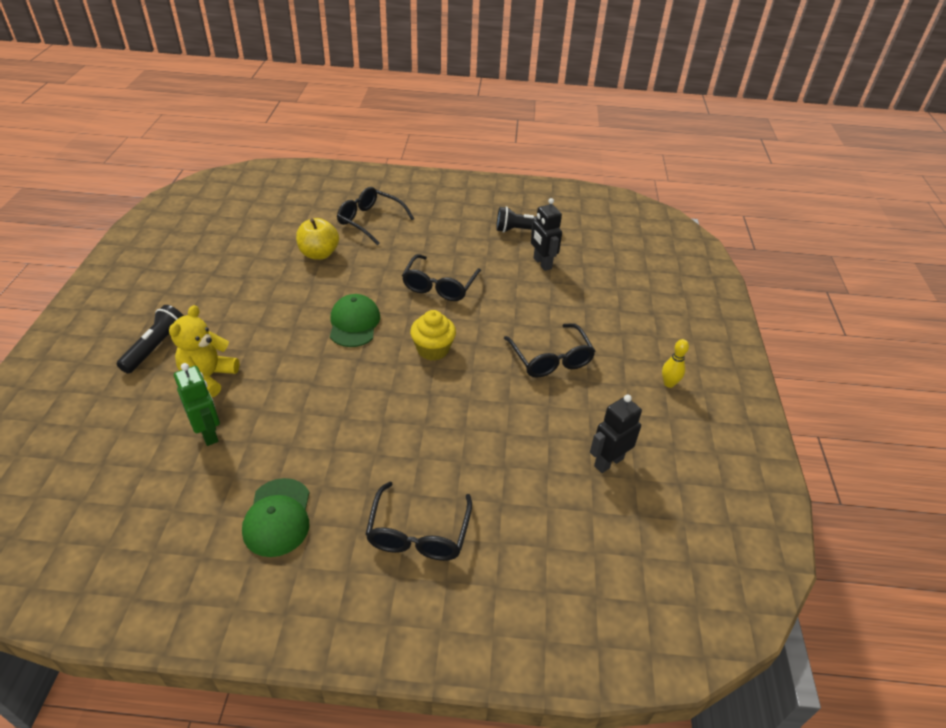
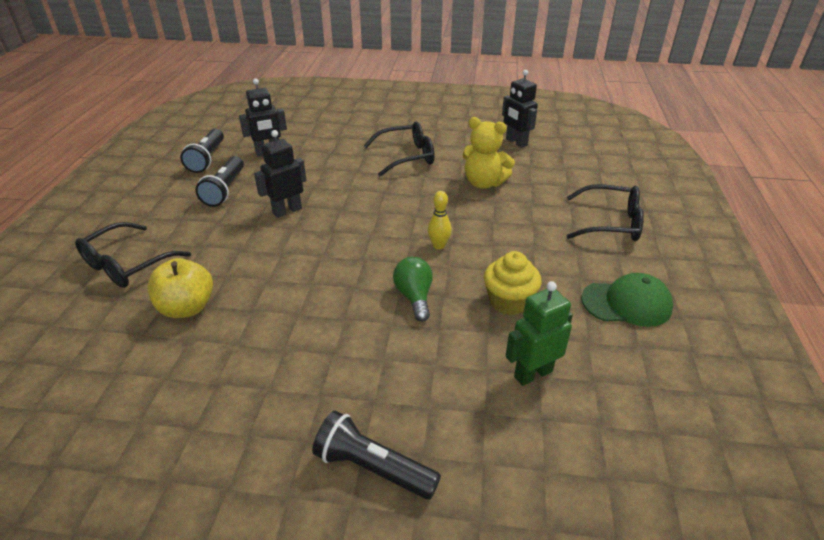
camera: 85 degrees left, 5 degrees down
(208, 377) = (437, 390): yellow teddy bear -> yellow teddy bear (484, 183)
(312, 365) = (414, 297): none -> green light bulb
(354, 323) = (343, 269): green cap -> none
(433, 349) = (391, 215): yellow cupcake -> yellow cupcake (509, 301)
(440, 285) = (287, 211): black glasses -> black robot
(472, 248) = (225, 190): none -> black flashlight
(669, 383) = (434, 114): yellow bowling pin -> yellow bowling pin (439, 245)

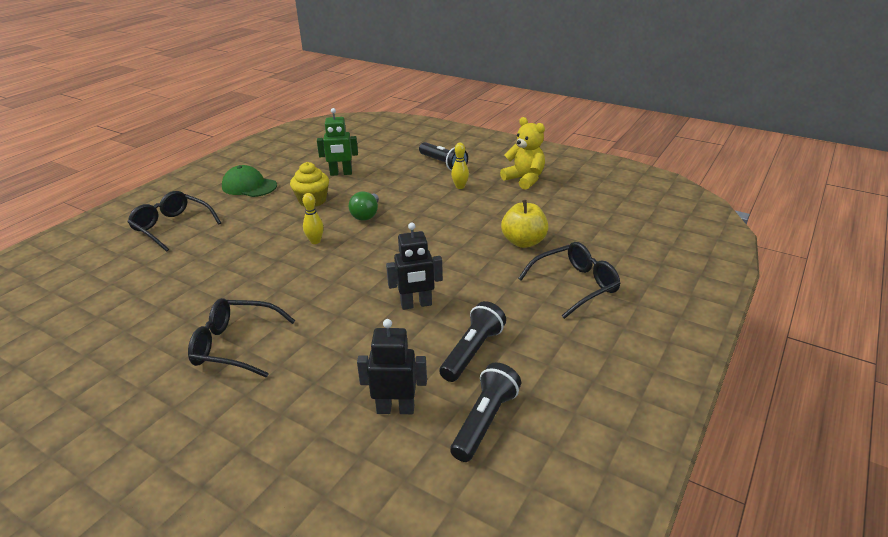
camera: 155 degrees left, 5 degrees down
(310, 399) = (460, 187): none -> yellow bowling pin
(484, 183) = (207, 286): yellow teddy bear -> yellow teddy bear (524, 179)
(516, 142) = (93, 332): black robot -> none

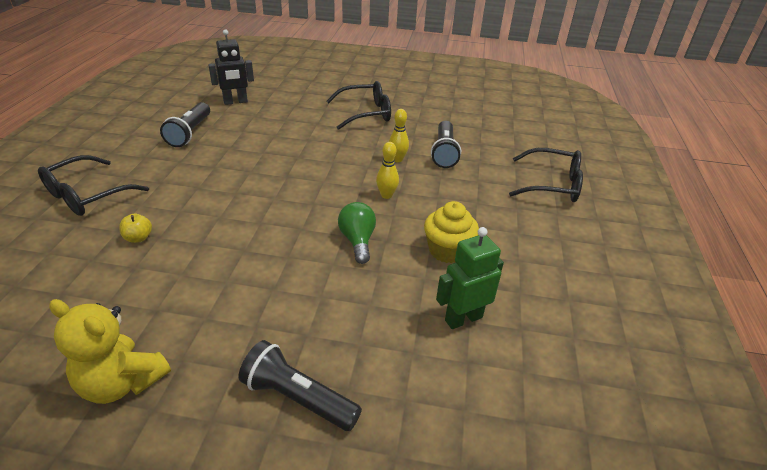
camera: 155 degrees right, 5 degrees up
(249, 186) = (560, 259): green cap -> none
(416, 304) = (246, 155): black robot -> none
(460, 187) = (245, 330): yellow bowling pin -> yellow bowling pin (397, 159)
(485, 421) = (177, 104): black flashlight -> black flashlight (444, 152)
(523, 242) = (138, 238): yellow apple -> yellow apple, size x0.51

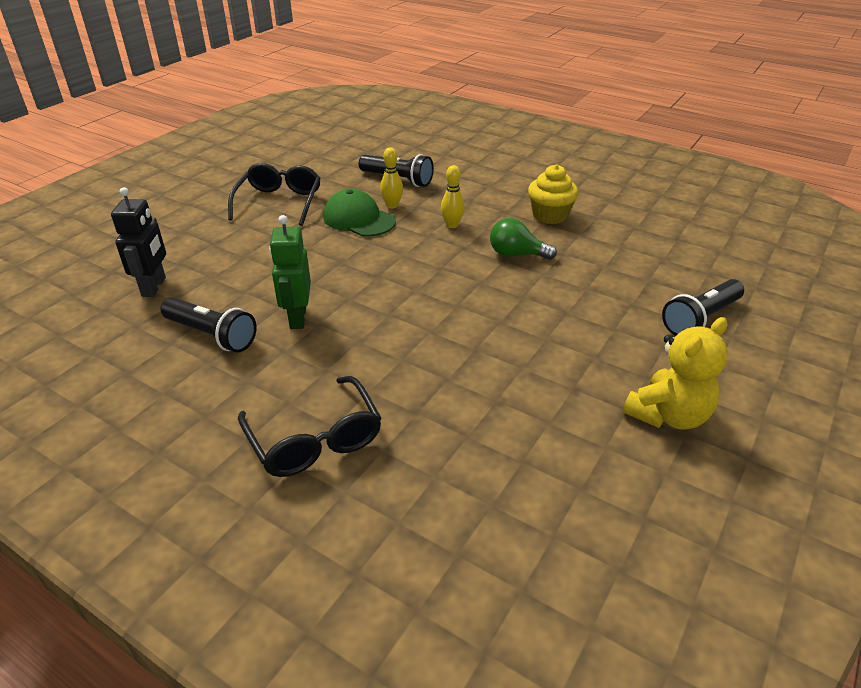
camera: 65 degrees left, 0 degrees up
(138, 238) = (442, 395): yellow apple -> none
(364, 150) = (359, 219): none -> green cap
(463, 318) = (633, 229): green robot -> green robot (297, 318)
(551, 184) = (483, 148): black glasses -> none

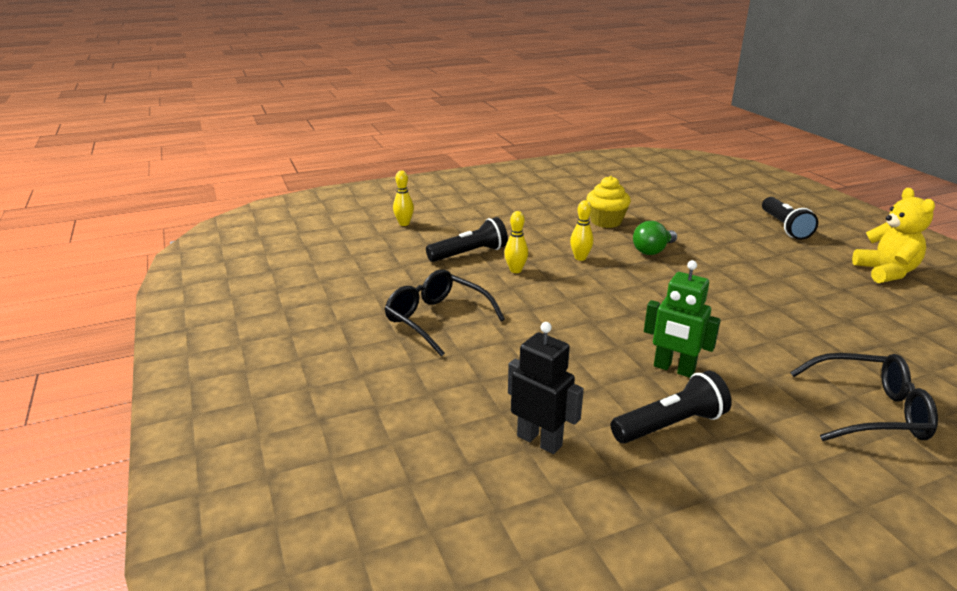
camera: 55 degrees left, 10 degrees down
(359, 219) = (522, 291): green cap -> none
(417, 140) = (404, 223): none -> yellow bowling pin

